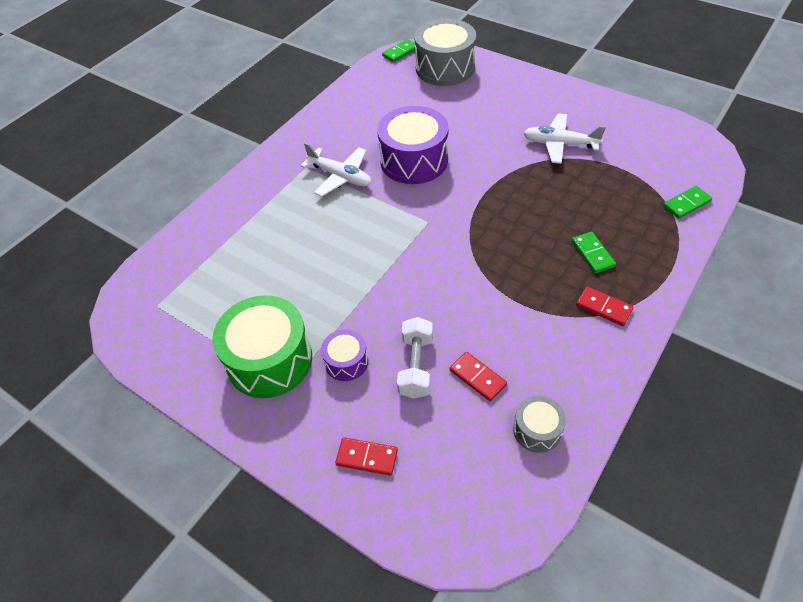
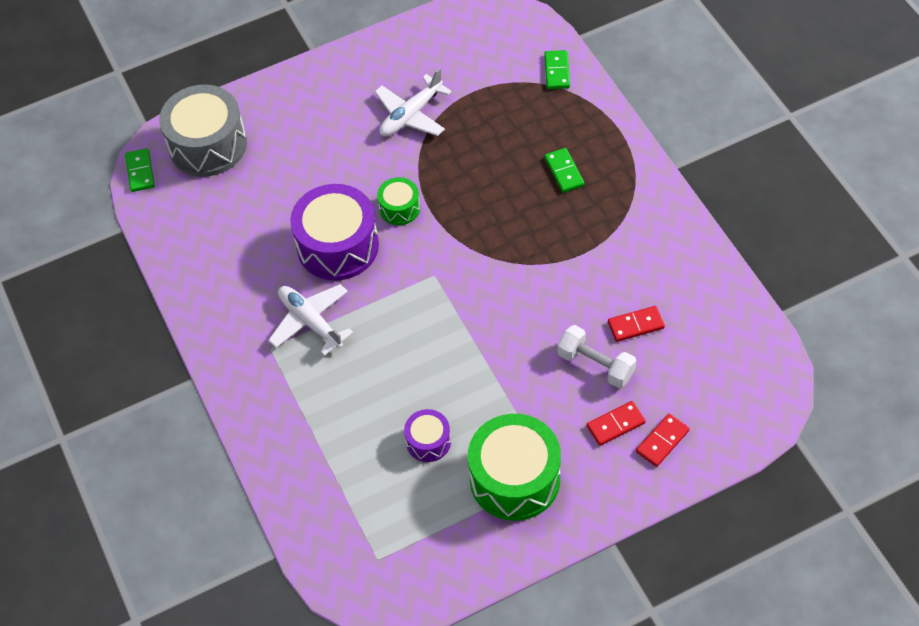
camera: 60 degrees left, 5 degrees up
(340, 176) = (310, 322): white plane -> white plane turned 105 degrees counterclockwise
(346, 362) = (557, 416): purple drum -> purple drum (428, 441)
(472, 176) = (399, 208): none -> green drum
(537, 430) = (708, 310): grey drum -> none
(592, 254) = (564, 172): green domino -> green domino turned 60 degrees clockwise
(603, 307) = (625, 198): red domino -> red domino (615, 424)

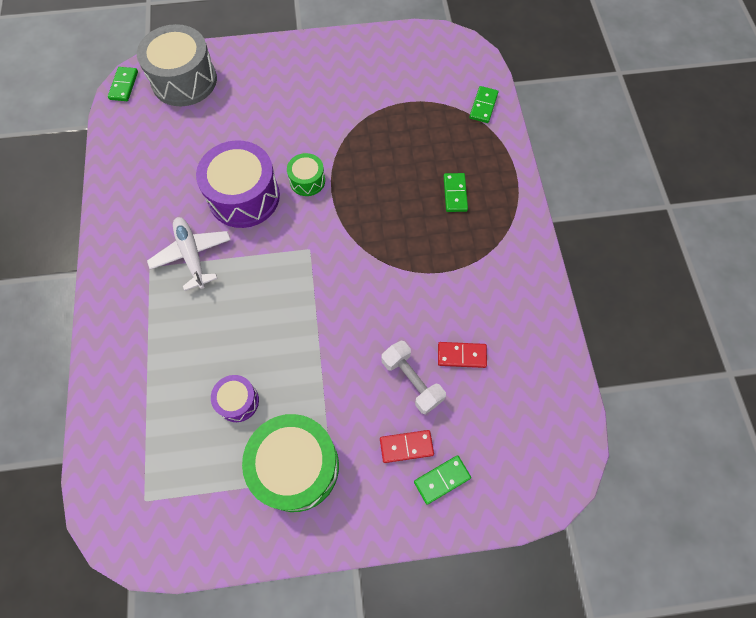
camera: 15 degrees right, 10 degrees up
(411, 115) = (351, 105): white plane -> none
(662, 441) = (442, 479): red domino -> green domino

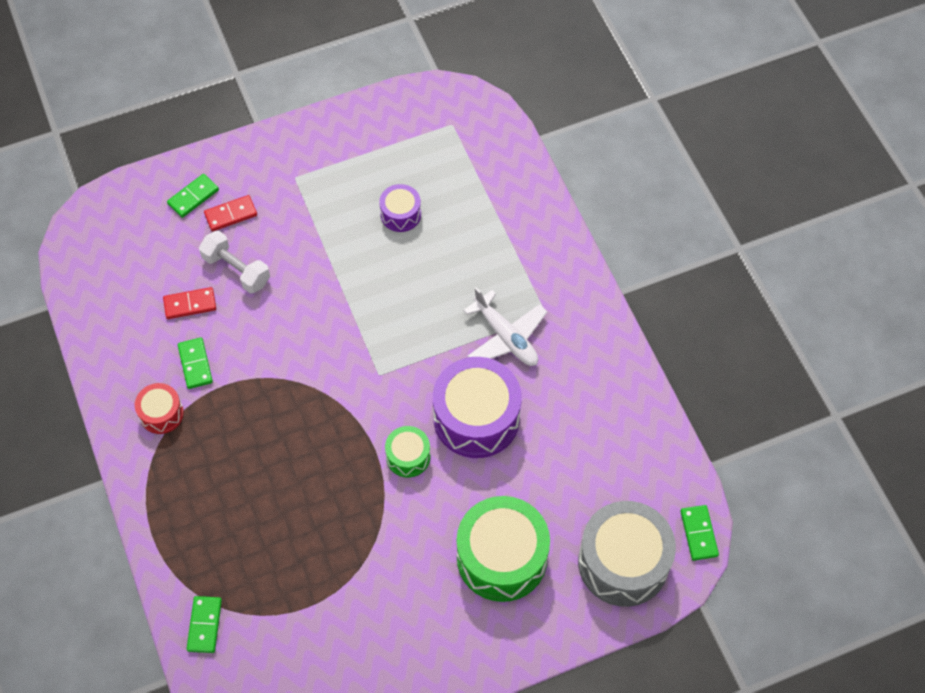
camera: 165 degrees right, 5 degrees down
(296, 466) = (328, 177): green drum -> green drum (502, 557)
(455, 193) = (224, 484): green domino -> green domino (195, 364)
(499, 260) = (161, 413): none -> red drum

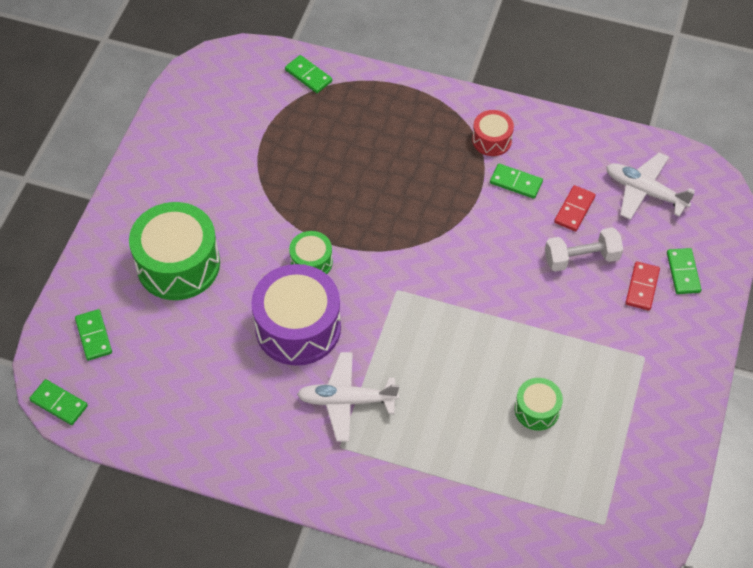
camera: 130 degrees right, 5 degrees down
(129, 267) = (644, 191): none -> white plane
(400, 214) = (537, 410): purple drum -> green drum
(623, 562) = (94, 336): grey drum -> green domino

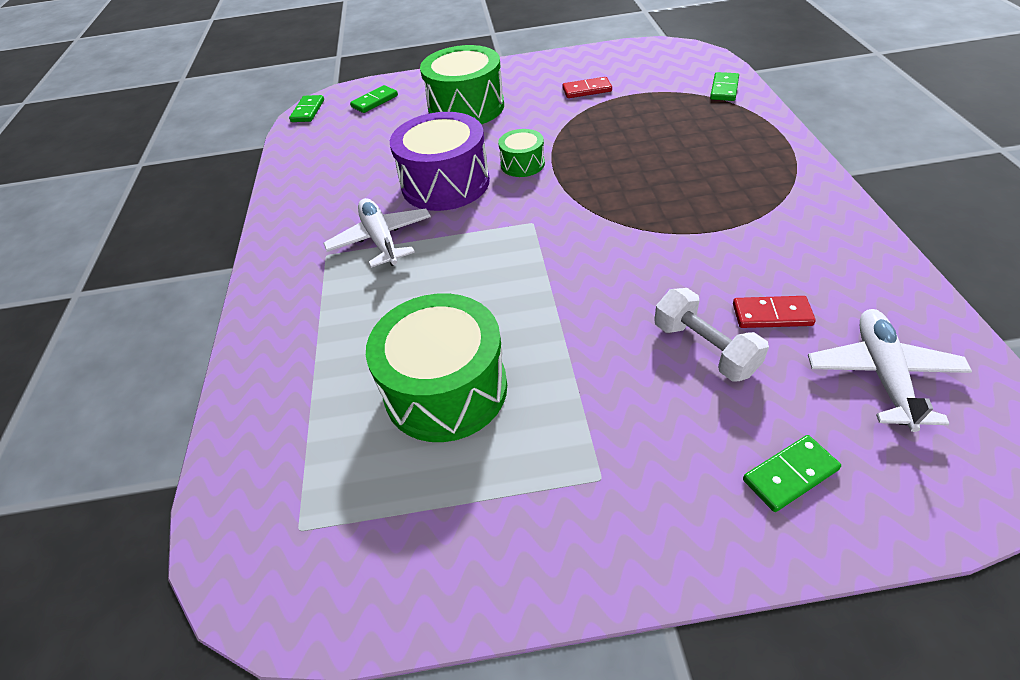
camera: 70 degrees right, 10 degrees down
(492, 140) = (791, 213): red drum -> none
(516, 182) = (755, 252): green domino -> none
(537, 410) = (446, 389): green drum -> green drum, size x1.98
(642, 287) = (717, 431): red domino -> red domino (587, 90)

